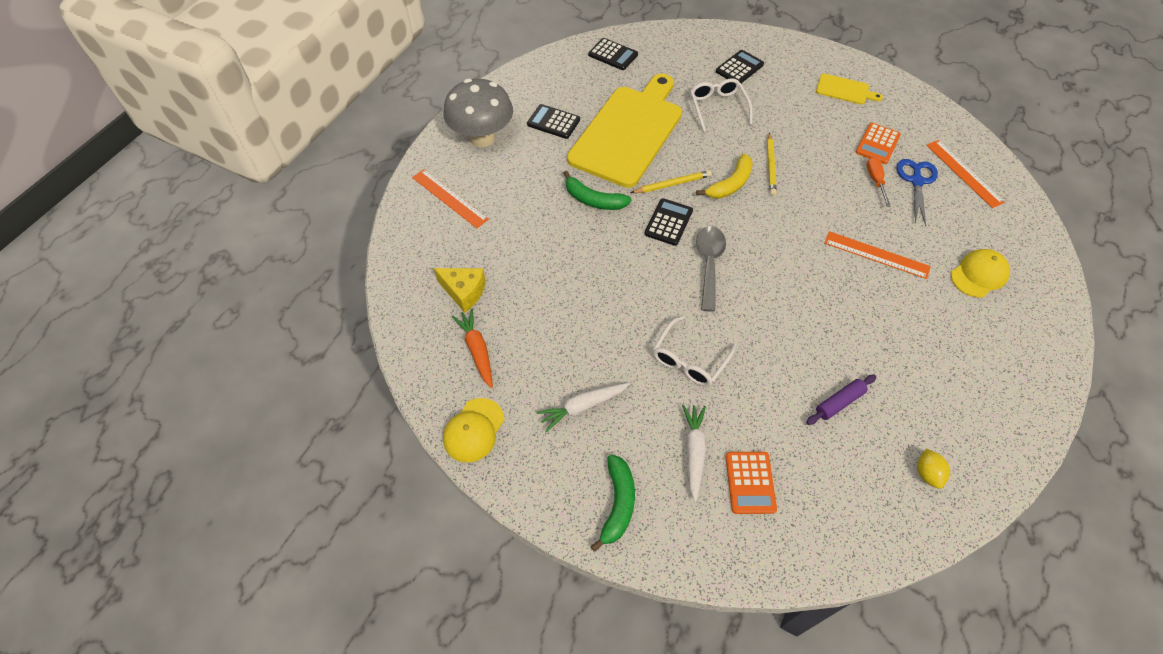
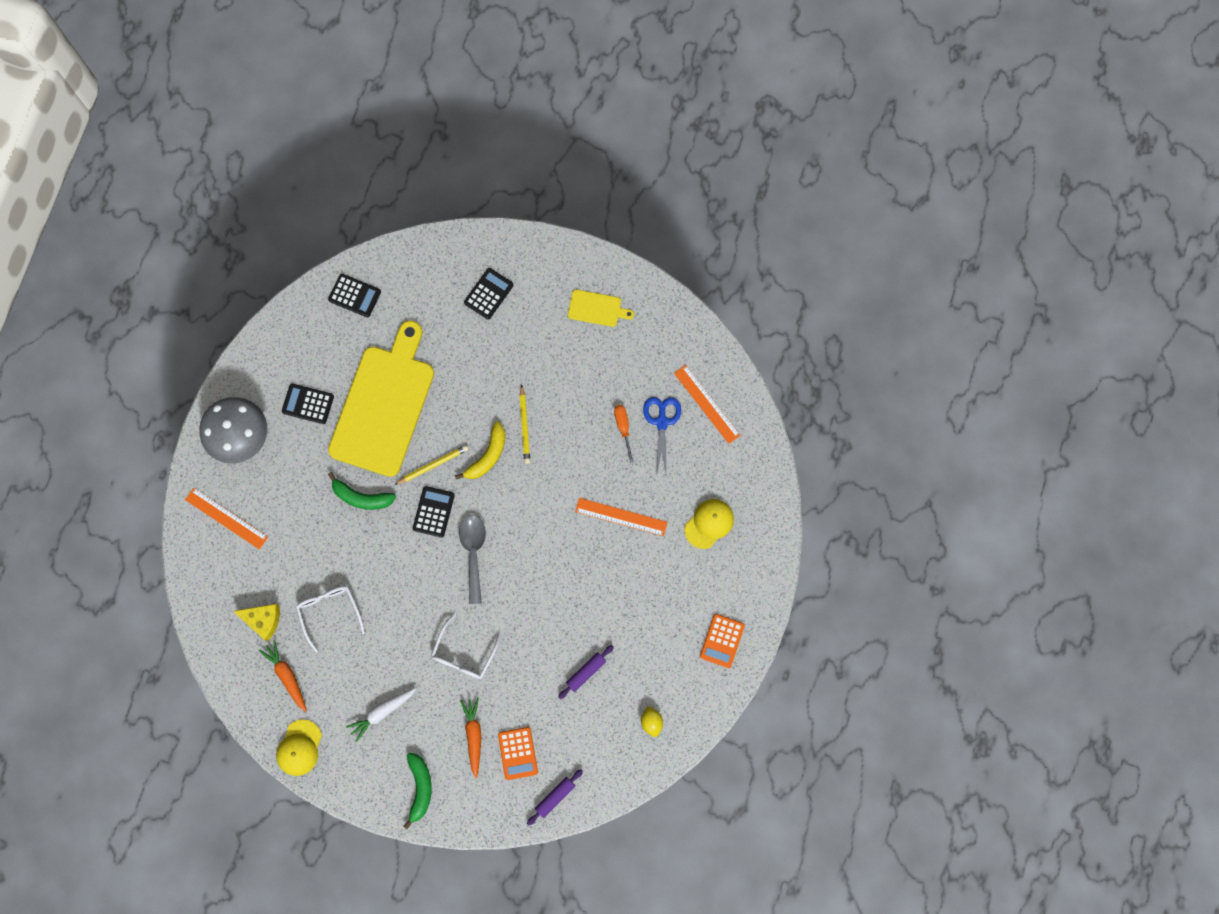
camera: 10 degrees left, 20 degrees up
(694, 452) = (473, 736): white carrot -> orange carrot
(718, 108) = (470, 356): white glasses -> white glasses (329, 612)
(799, 547) = (555, 797): none -> purple rolling pin
(877, 144) = (627, 379): orange calculator -> orange calculator (722, 641)

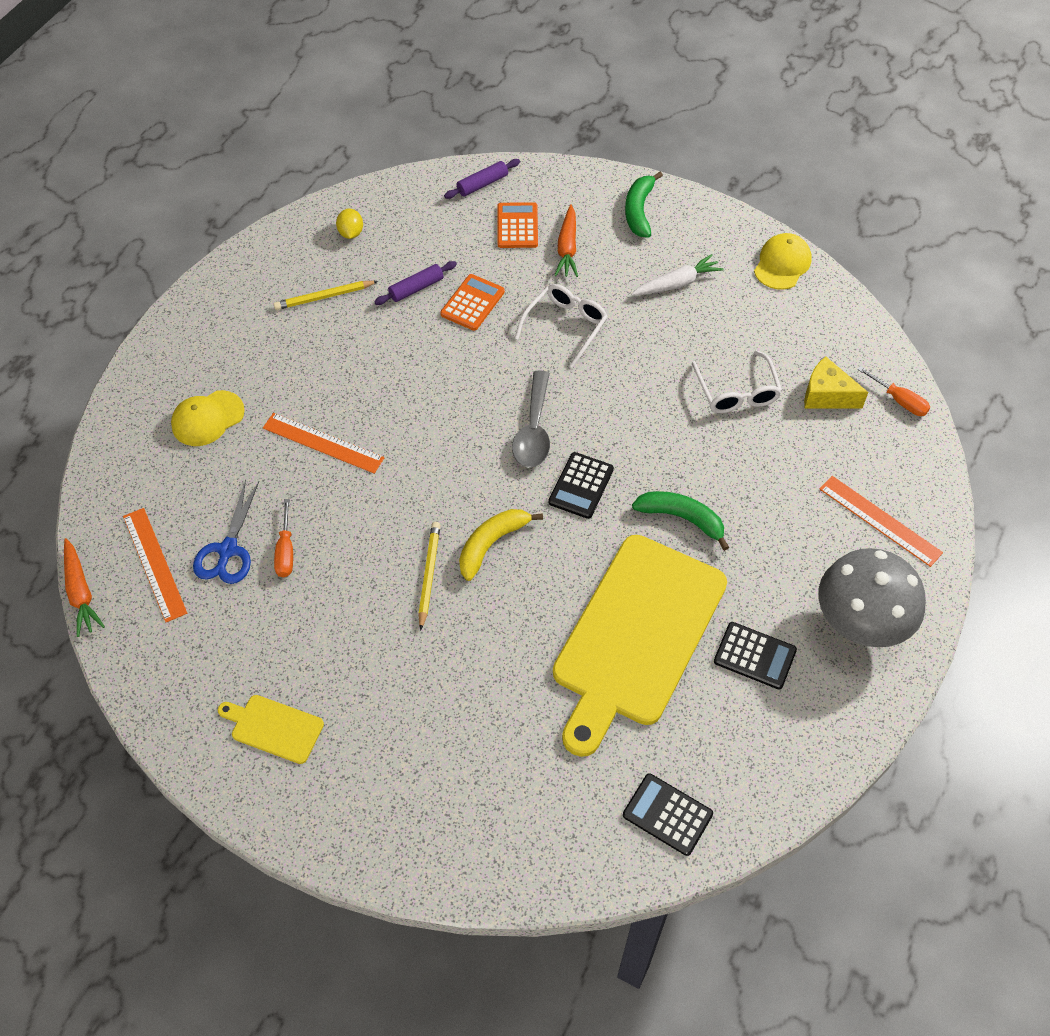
camera: 170 degrees left, 20 degrees down
(209, 624) = (899, 401): none -> orange screwdriver
(287, 676) = (796, 334): orange carrot -> orange carrot (81, 592)
(433, 465) = (573, 544): yellow pencil -> yellow pencil (324, 297)
(488, 294) = (443, 780): black calculator -> none
(722, 641) = (239, 296): orange calculator -> orange calculator (472, 303)

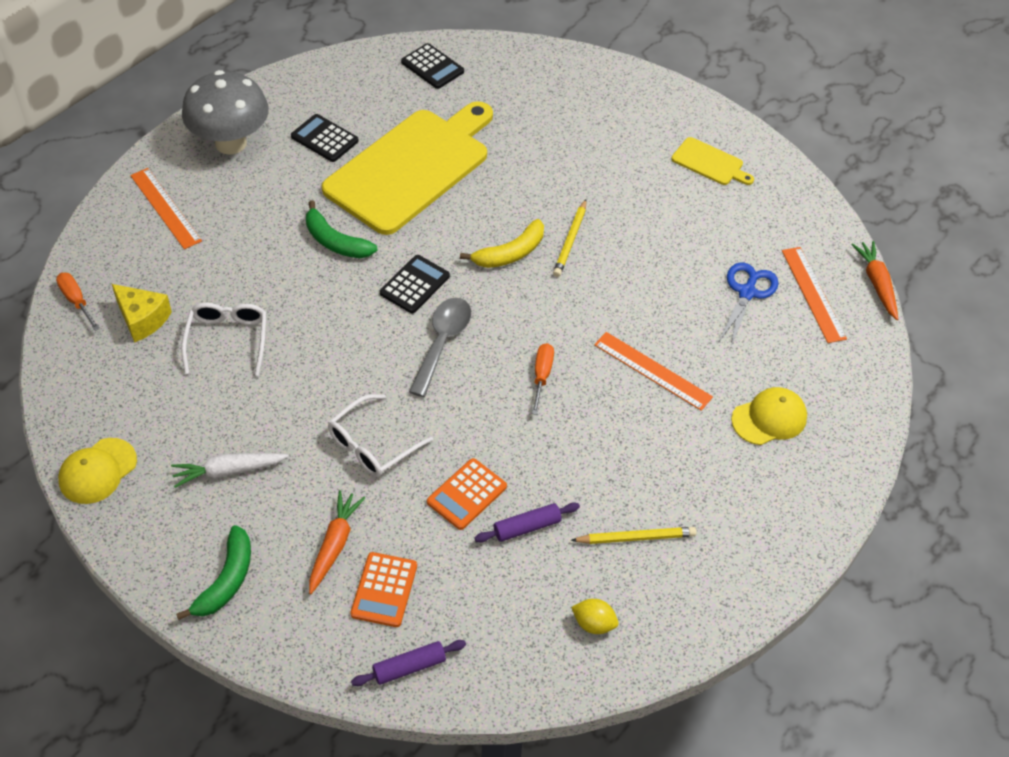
camera: 170 degrees left, 5 degrees down
(286, 551) = (694, 282): orange screwdriver -> orange screwdriver (542, 375)
(351, 233) = (593, 624): yellow lemon -> yellow lemon turned 75 degrees counterclockwise

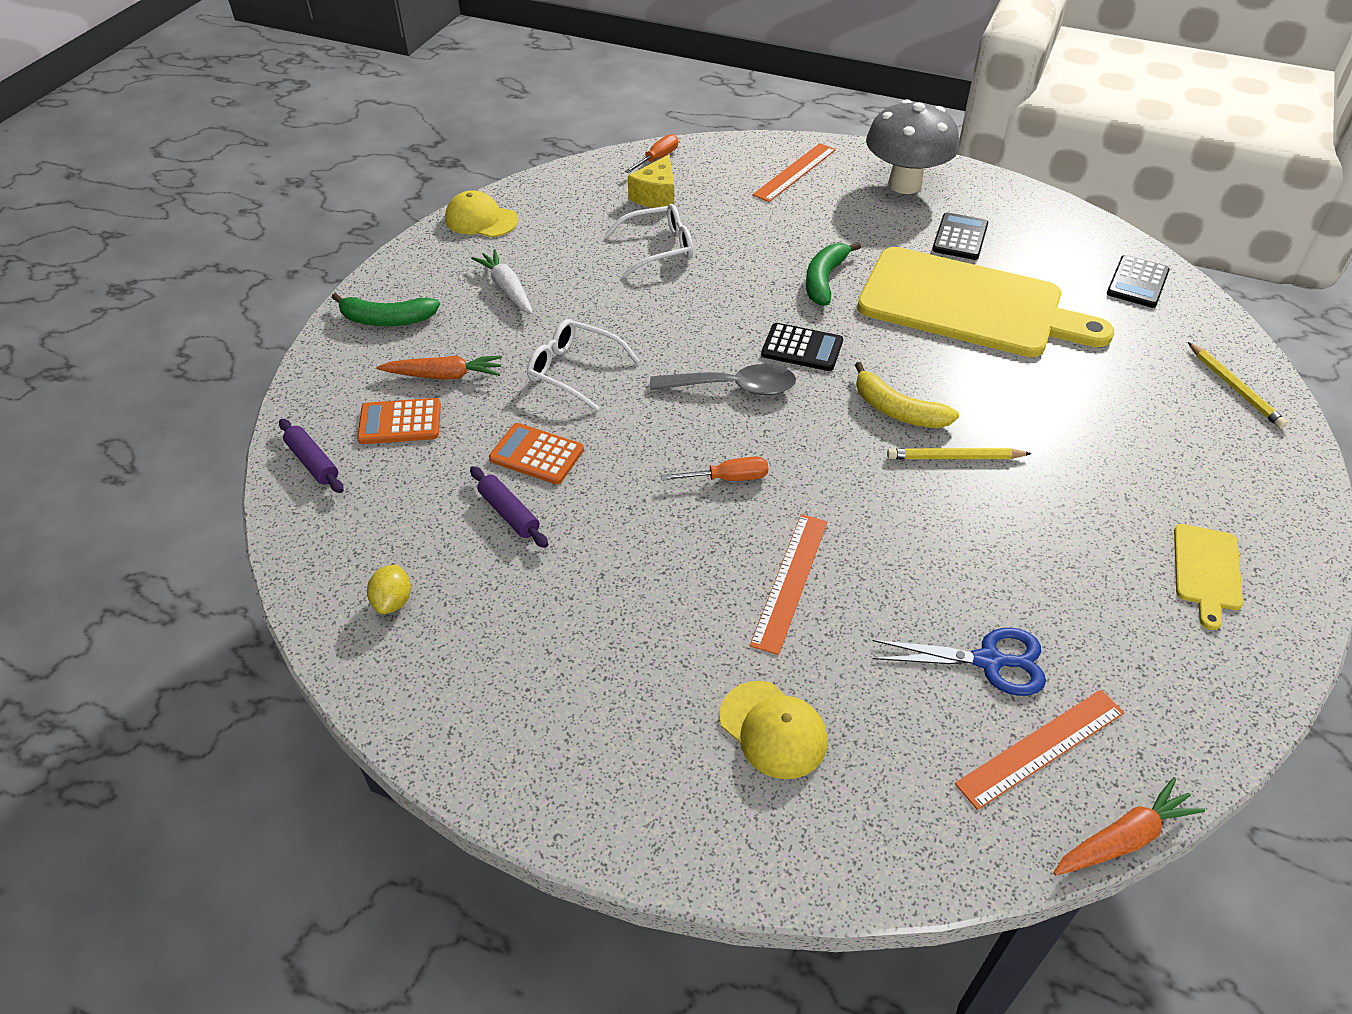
camera: 75 degrees right, 5 degrees down
(636, 537) = (525, 617): yellow pencil -> yellow pencil (1235, 388)

